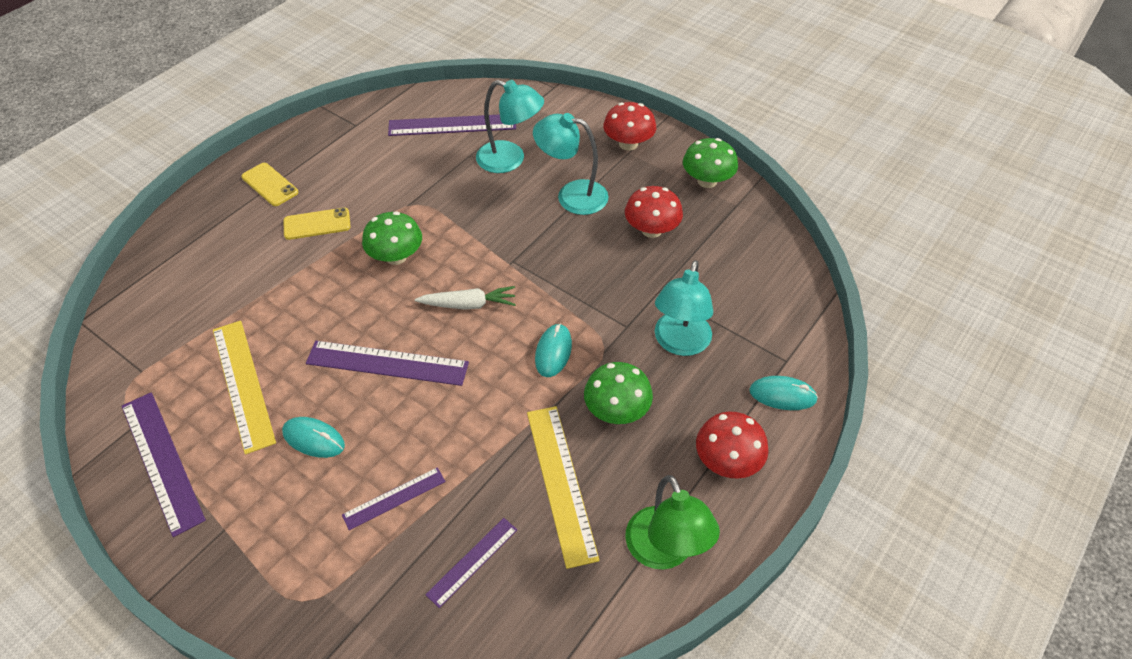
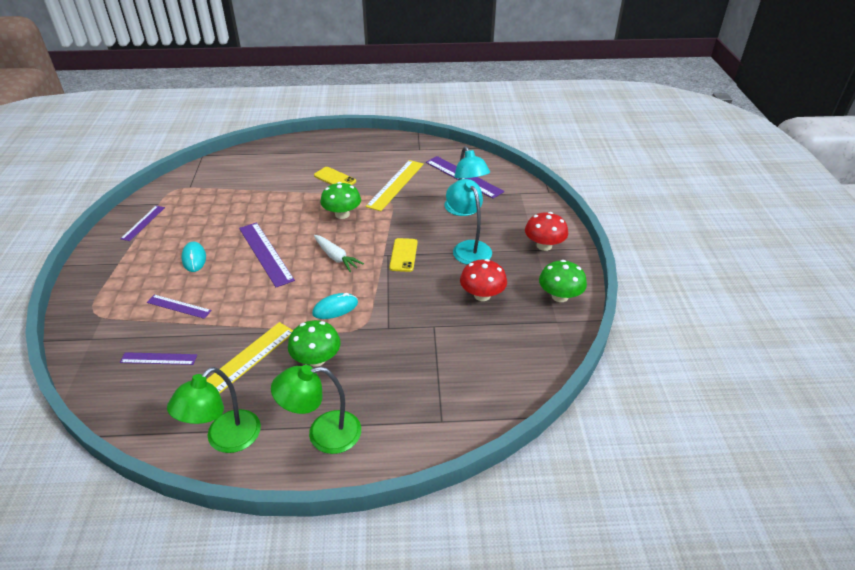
camera: 50 degrees right, 10 degrees down
(162, 461) = (143, 223): purple ruler -> purple ruler, size x0.58
(243, 384) = (208, 218): yellow ruler -> yellow ruler (396, 185)
(270, 185) = (343, 151): yellow phone -> yellow phone (403, 255)
(679, 343) = (399, 359): turquoise lamp -> none
(727, 461) = (323, 434): red mushroom -> green lamp
(782, 395) = (408, 434): turquoise mouse -> none

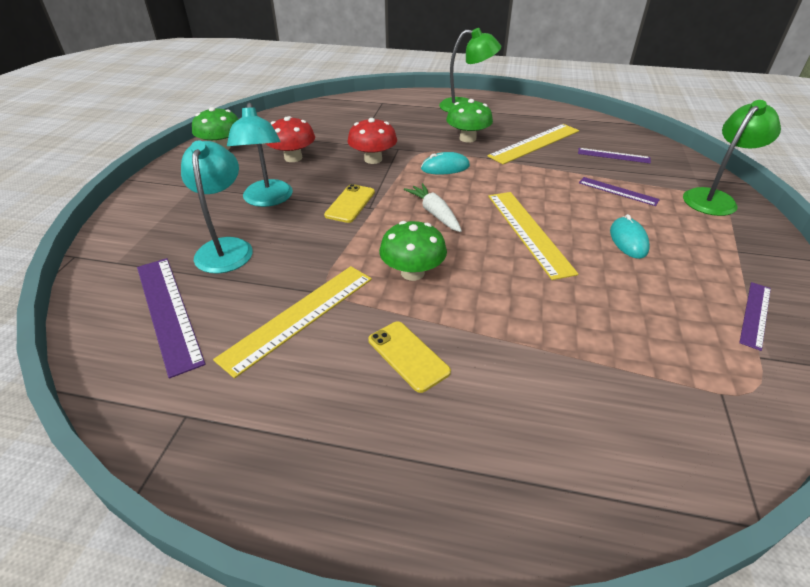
camera: 165 degrees left, 0 degrees up
(225, 440) = (535, 112): green lamp -> green lamp (714, 198)
(265, 253) = (529, 232): purple ruler -> yellow ruler
(544, 245) = (179, 189): red mushroom -> red mushroom (373, 159)

